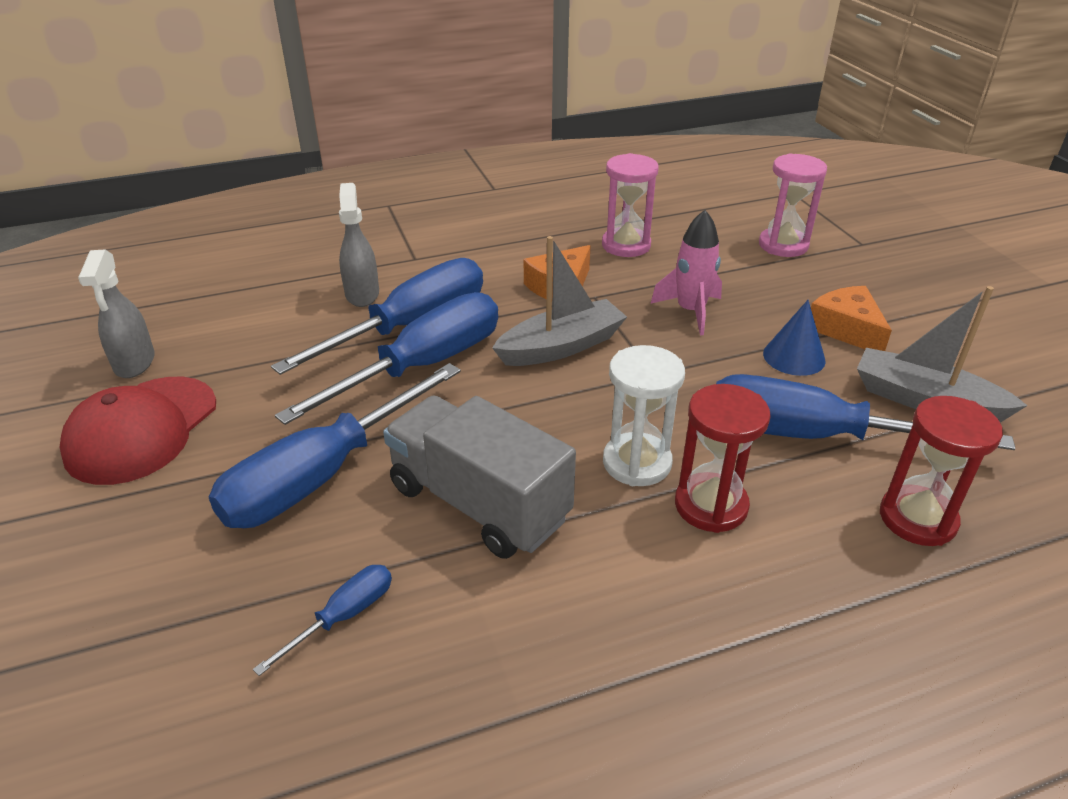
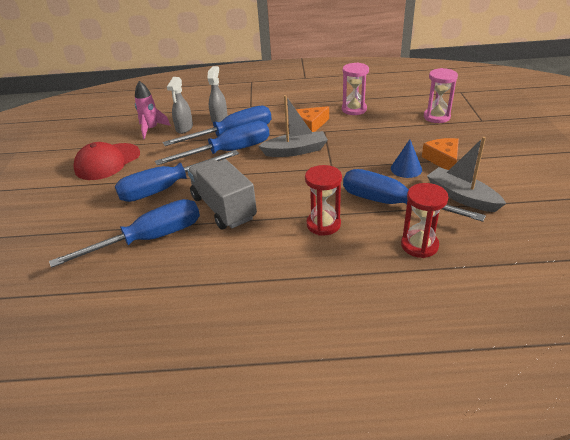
camera: 20 degrees right, 0 degrees up
(134, 363) = (116, 136): grey spray bottle -> grey spray bottle (184, 128)
(343, 616) = (149, 239): blue screwdriver -> blue screwdriver, size x2.22
(637, 462) = (300, 202): white hourglass -> none
(690, 311) = (367, 143): pink rocket -> pink rocket (151, 129)

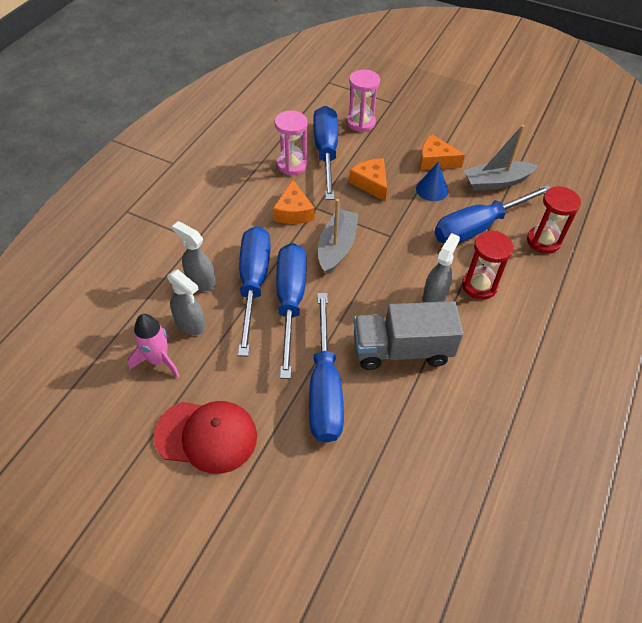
camera: 65 degrees left, 15 degrees up
(107, 162) = (206, 436): red cap -> red cap turned 60 degrees counterclockwise
(149, 239) = (416, 436): blue screwdriver -> blue screwdriver (326, 152)
(290, 206) = (435, 295): none -> grey spray bottle
(376, 142) = (371, 183): none -> orange cheese

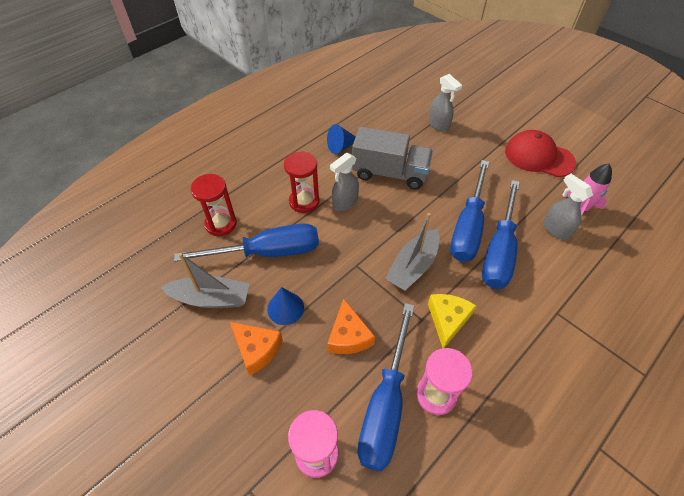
camera: 160 degrees left, 0 degrees up
(200, 281) = (549, 265): grey spray bottle -> grey spray bottle (439, 125)
(293, 212) = (447, 320): orange cheese -> yellow cheese
(325, 388) = (454, 164): blue screwdriver -> none
(483, 375) = (341, 146): none -> blue cone

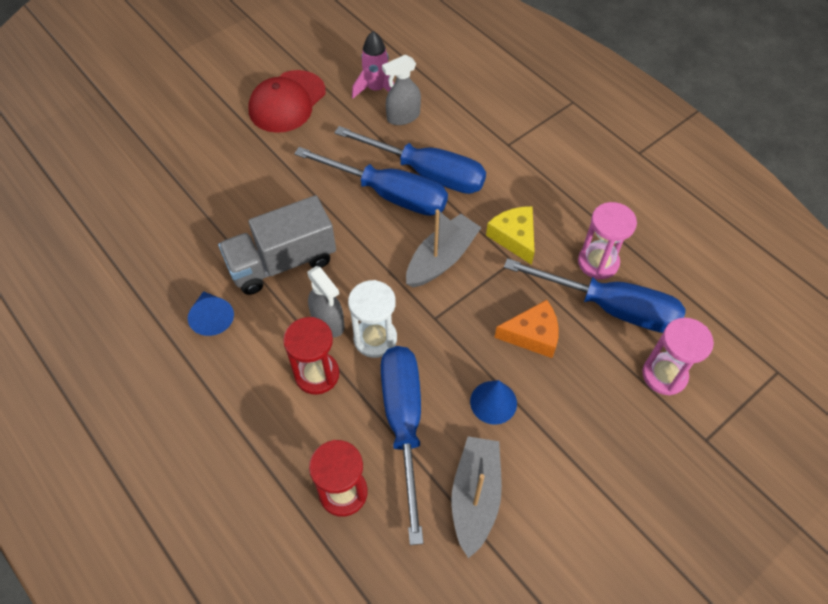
camera: 85 degrees left, 5 degrees up
(257, 349) = (549, 435): orange cheese -> none
(334, 230) = (375, 339): none -> white hourglass
(390, 173) = (282, 262): grey truck -> grey truck turned 135 degrees counterclockwise
(413, 266) = (441, 258): grey boat -> grey boat turned 90 degrees counterclockwise
(439, 125) = (198, 191): grey spray bottle -> none
(447, 320) = (514, 237): yellow cheese -> yellow cheese turned 45 degrees clockwise

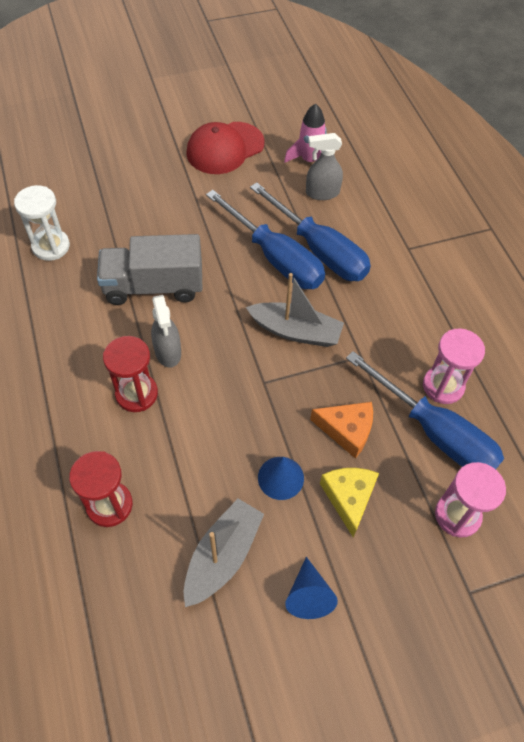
camera: 20 degrees right, 0 degrees up
(212, 318) = (73, 313): blue cone -> blue cone (308, 595)
(375, 339) = (202, 381): white hourglass -> white hourglass (51, 246)
(403, 424) = (190, 466): blue screwdriver -> none
(441, 258) = (296, 331): grey boat -> grey boat turned 45 degrees clockwise
(514, 237) = (373, 335): yellow cheese -> yellow cheese (349, 498)

